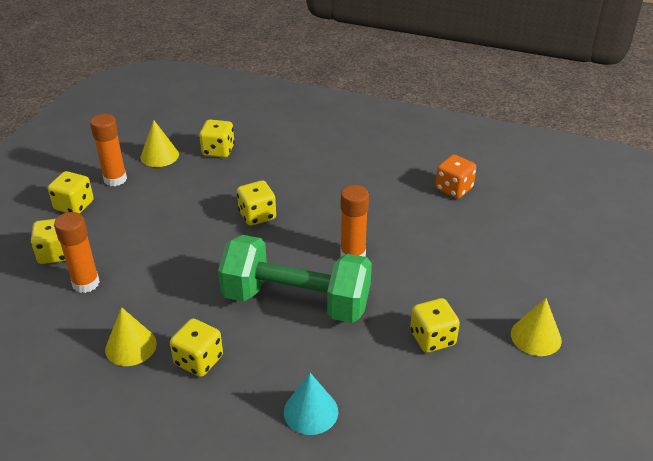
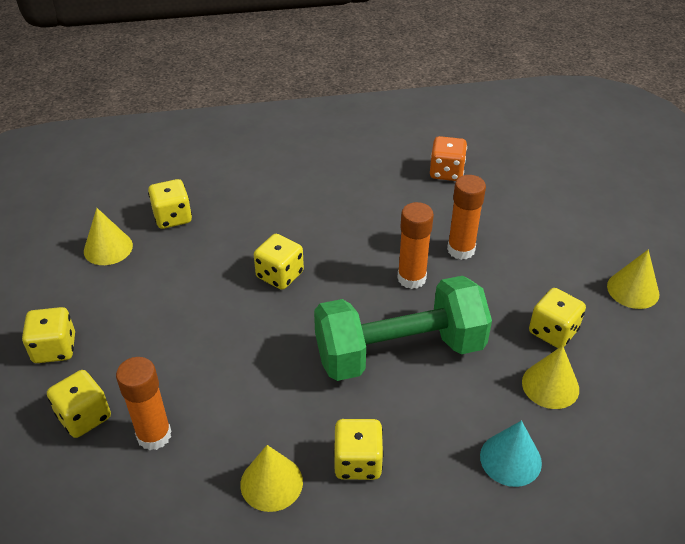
camera: 30 degrees left, 5 degrees up
(115, 179) = (78, 296): orange glue stick -> orange glue stick (461, 250)
(392, 375) = (550, 385): none -> yellow cone

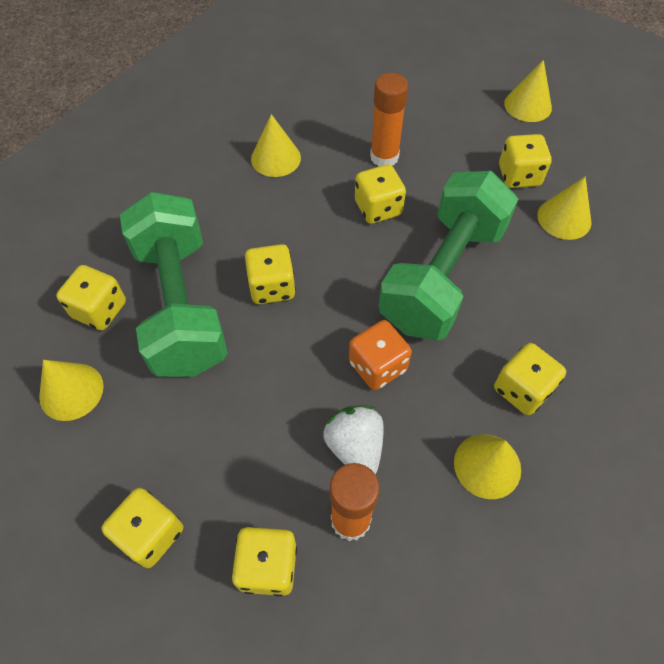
camera: 45 degrees left, 15 degrees up
(208, 400) = (355, 447): none -> white strawberry
(216, 246) = (181, 305): none -> green dumbbell
(382, 202) = (276, 158): none -> yellow cone
(411, 278) = (378, 208): orange glue stick -> yellow dice
(446, 172) = (294, 97): orange dice -> orange dice (377, 366)
(510, 459) = (605, 294): turquoise cone -> none

